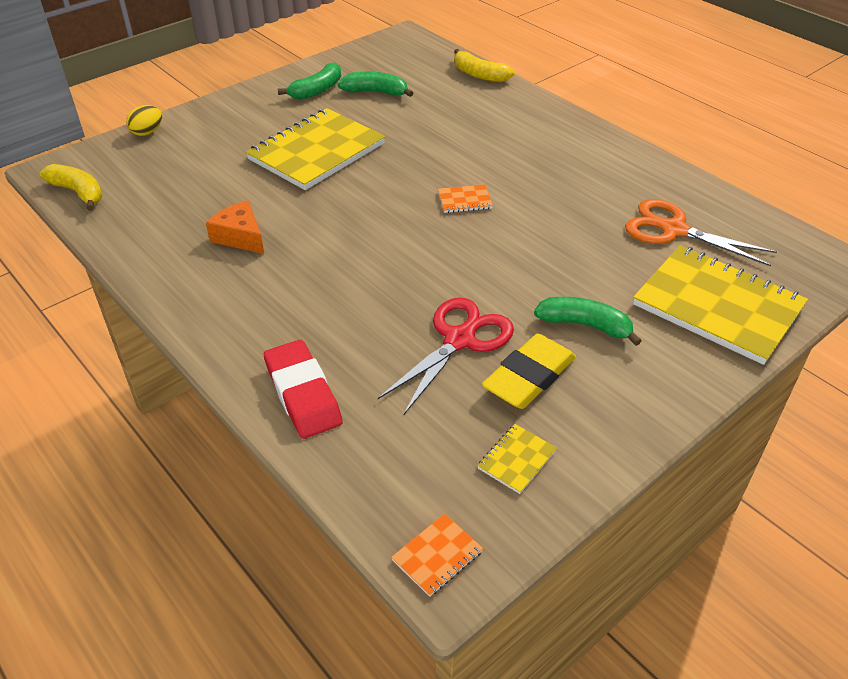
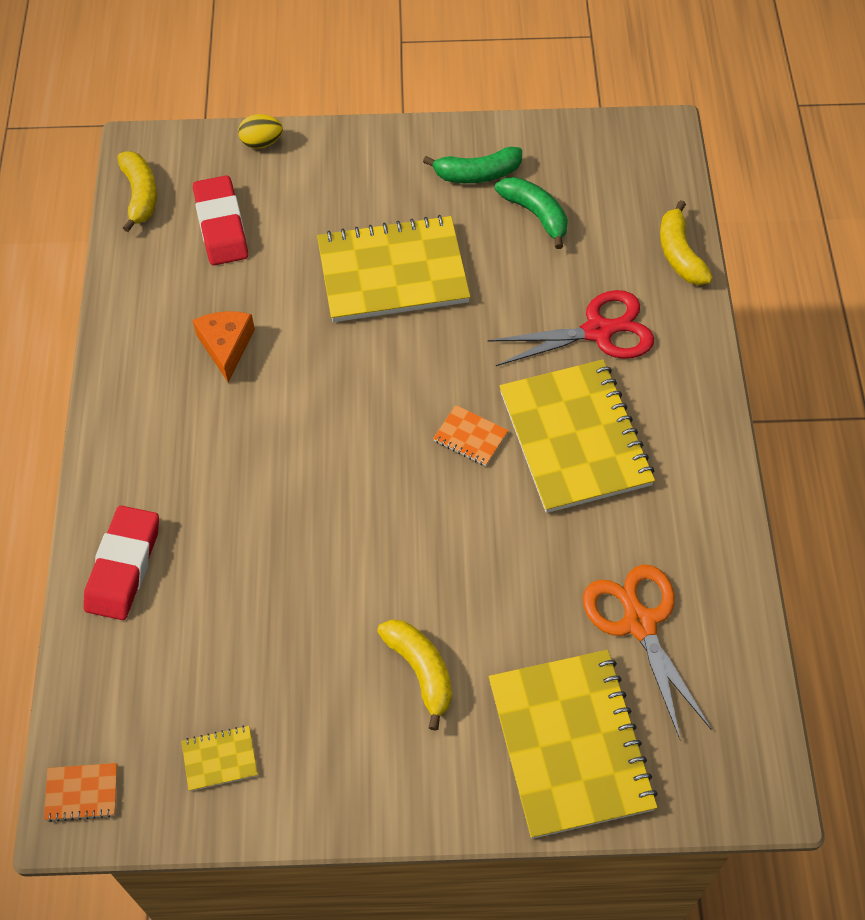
camera: 40 degrees right, 15 degrees up
(163, 181) = (221, 225): none -> red eraser
(459, 340) = (296, 604): red scissors -> red scissors (598, 331)
(526, 171) = (575, 438): none -> yellow notebook
(529, 377) = (313, 687): yellow eraser -> none
(585, 325) = (421, 671): green banana -> yellow banana

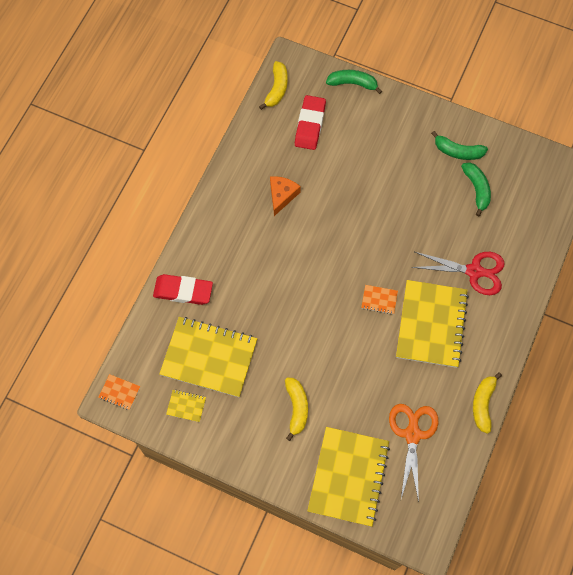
camera: 25 degrees right, 10 degrees up
(123, 566) = (183, 291): red eraser -> red eraser turned 60 degrees clockwise
(261, 143) = (353, 83): yellow egg -> green banana
(392, 272) = (385, 190): yellow notebook -> yellow notebook (209, 357)
(470, 437) = (379, 300): orange notebook -> orange notebook turned 45 degrees counterclockwise
(679, 254) = (541, 246): yellow banana -> yellow banana (483, 404)

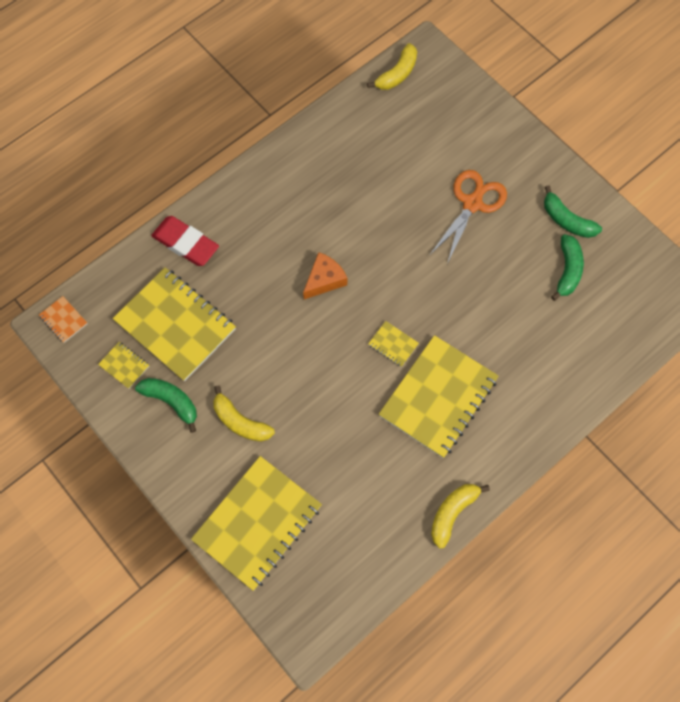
camera: 25 degrees right, 0 degrees up
(282, 195) = (344, 187): orange cheese -> orange cheese (324, 280)
(296, 408) = (240, 421): yellow banana -> yellow banana turned 105 degrees clockwise
(310, 125) = (414, 125): red eraser -> none
(353, 83) = (484, 101): green banana -> green banana (171, 402)
(379, 300) = (393, 344): orange notebook -> yellow notebook
(412, 434) = (353, 510): orange scissors -> orange scissors (472, 204)
(474, 271) = (518, 360): red scissors -> none

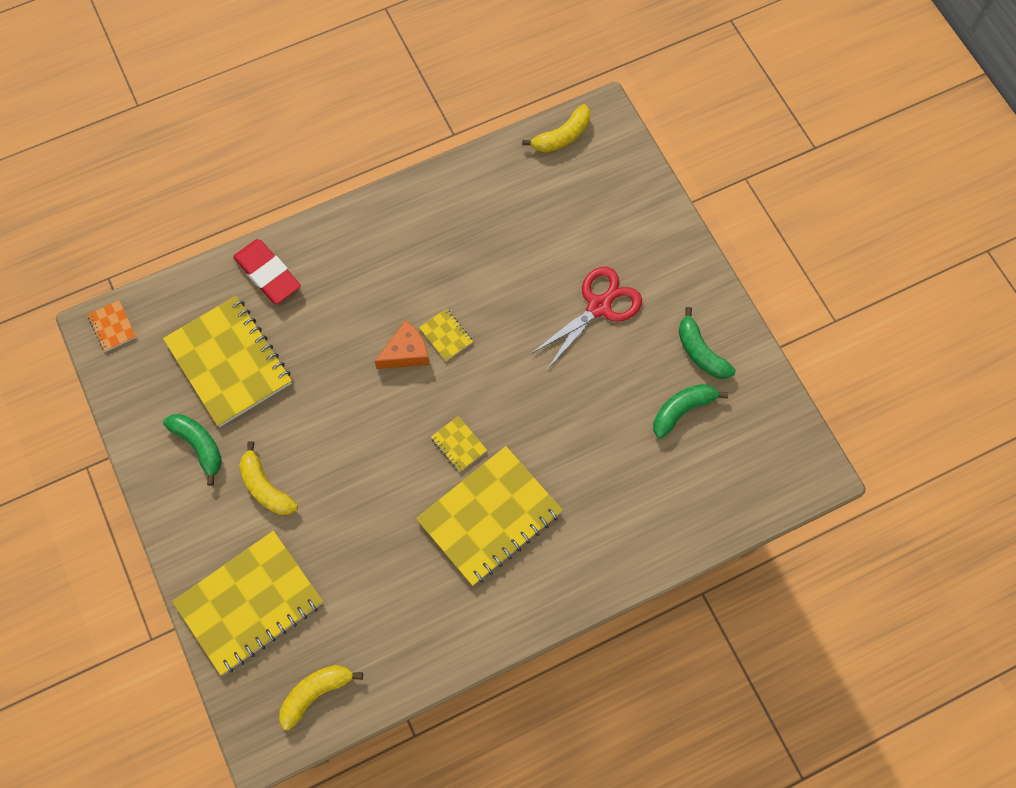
camera: 15 degrees right, 0 degrees up
(124, 365) = (161, 393): yellow notebook -> yellow notebook (446, 335)
(452, 513) = (464, 650): yellow banana -> yellow banana (316, 693)
(472, 204) = (599, 306): orange scissors -> red scissors
(567, 270) = (682, 410): green banana -> green banana turned 150 degrees counterclockwise

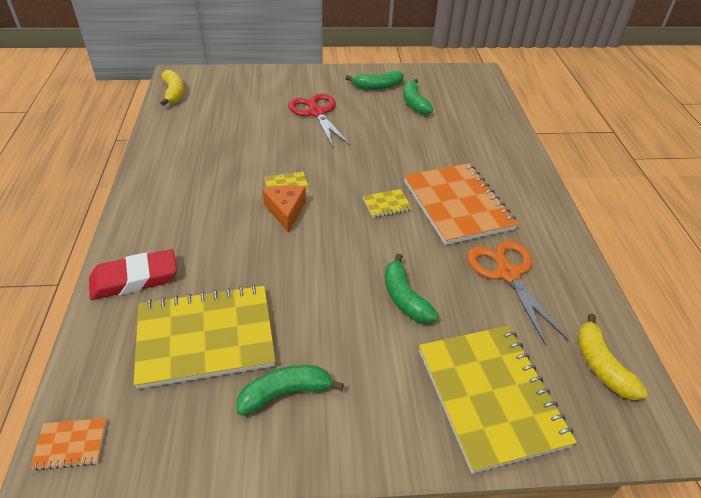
camera: 70 degrees left, 25 degrees down
(265, 487) = (363, 345): yellow banana -> none
(332, 503) = (404, 298): none -> green banana
(401, 591) = (508, 274): none -> orange scissors
(490, 517) = (457, 205): yellow notebook -> orange notebook

